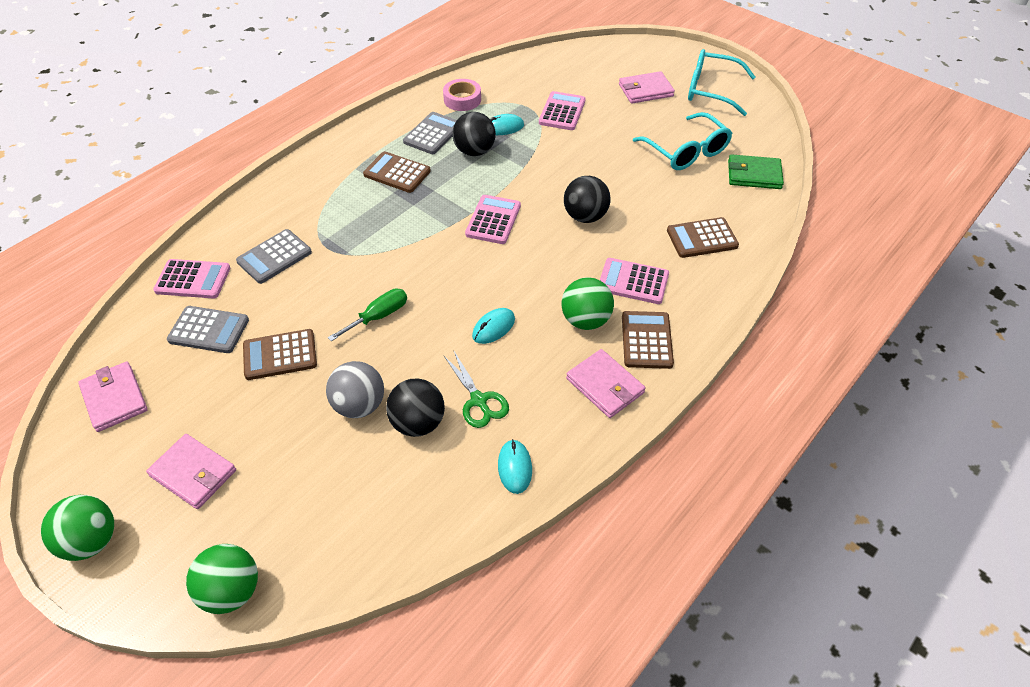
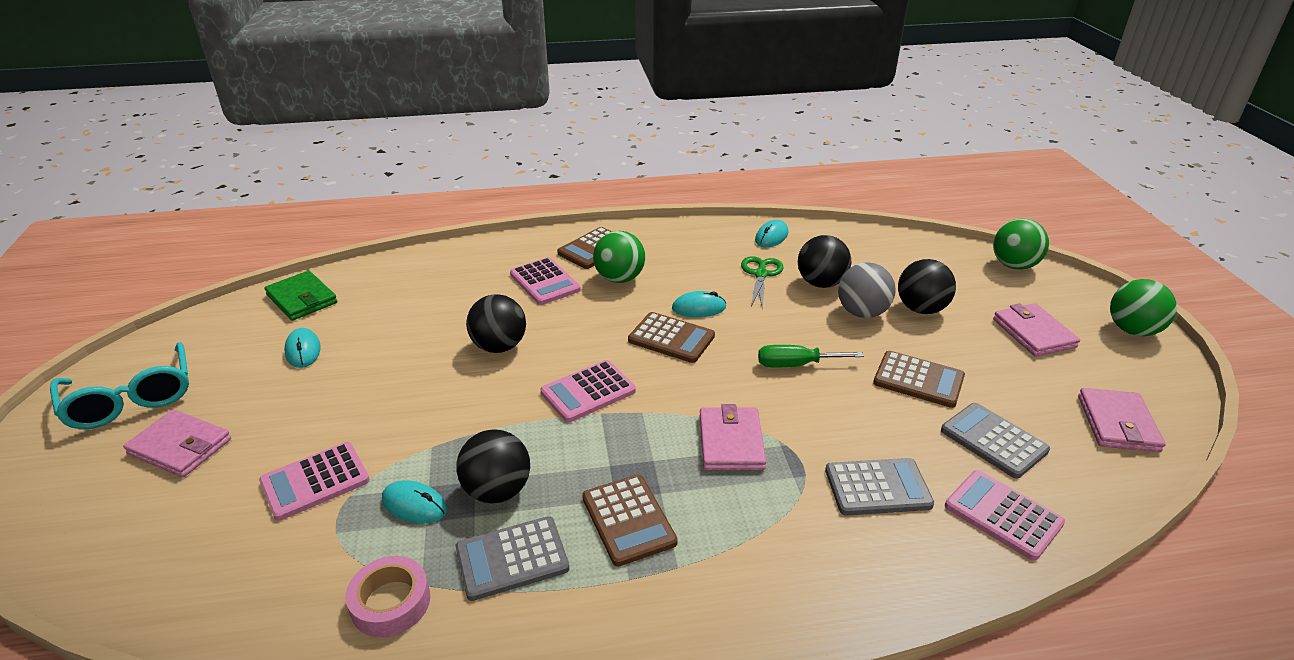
camera: 140 degrees left, 15 degrees down
(309, 444) = (921, 309): none -> black ball
(605, 386) = (659, 243): pink wallet -> pink wallet (731, 442)
(686, 151) = (303, 350): turquoise glasses -> turquoise mouse
(702, 238) = (441, 280): brown calculator -> brown calculator (671, 338)

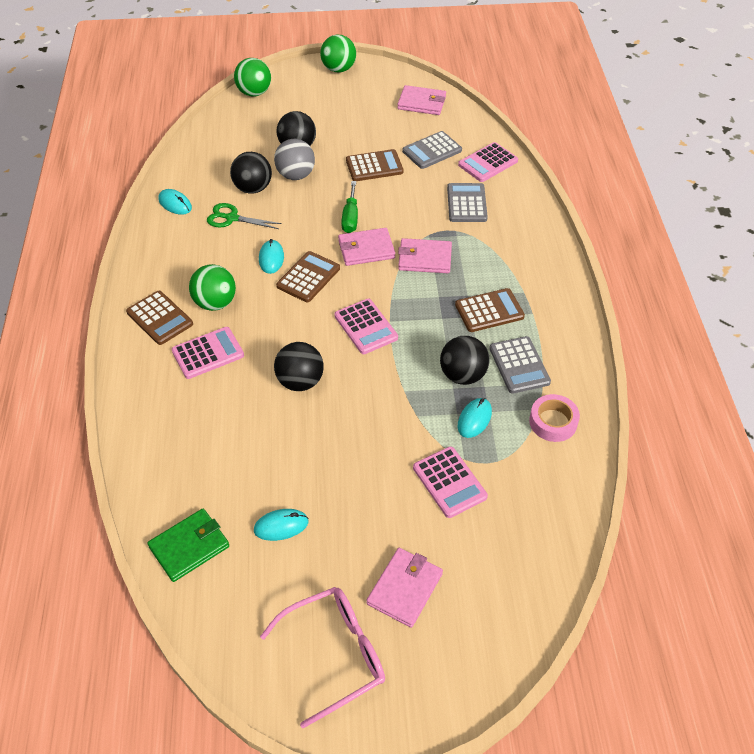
camera: 85 degrees left, 15 degrees up
(131, 399) = (334, 655): turquoise glasses -> pink glasses
(918, 380) = (374, 166): brown calculator -> brown calculator turned 45 degrees clockwise
(1033, 333) = (334, 107): pink wallet -> pink wallet (366, 249)

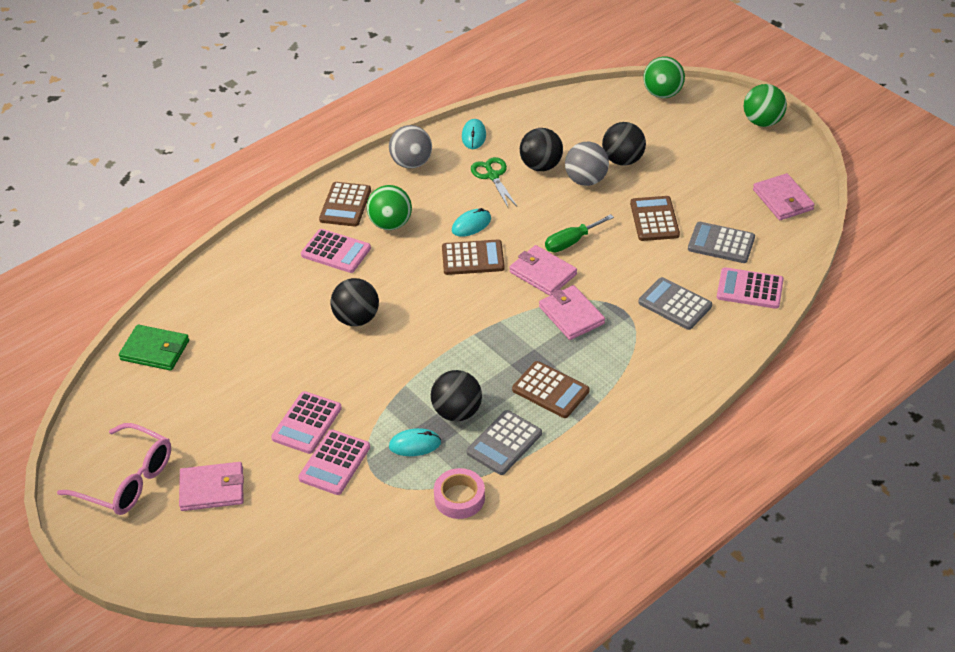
camera: 55 degrees right, 5 degrees down
(160, 253) = (411, 163): none -> grey ball
(281, 526) = (211, 388): turquoise mouse -> none
(365, 327) = (452, 323): pink calculator -> pink calculator (307, 423)
(374, 166) = (654, 219): brown calculator -> brown calculator turned 135 degrees counterclockwise
(466, 203) = (675, 304): grey calculator -> grey calculator turned 105 degrees counterclockwise

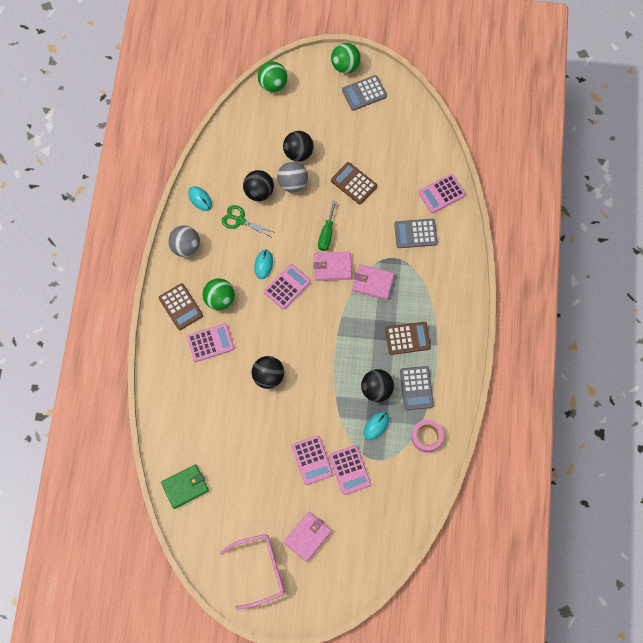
camera: 45 degrees left, 25 degrees up
(473, 258) = (287, 287): brown calculator -> pink calculator
(721, 243) = (401, 173): grey calculator -> grey calculator (364, 93)
(783, 200) = (405, 117): pink wallet -> none

